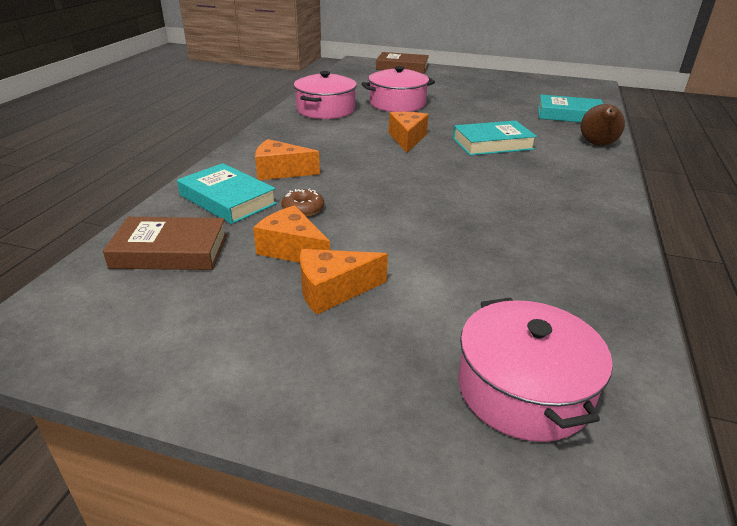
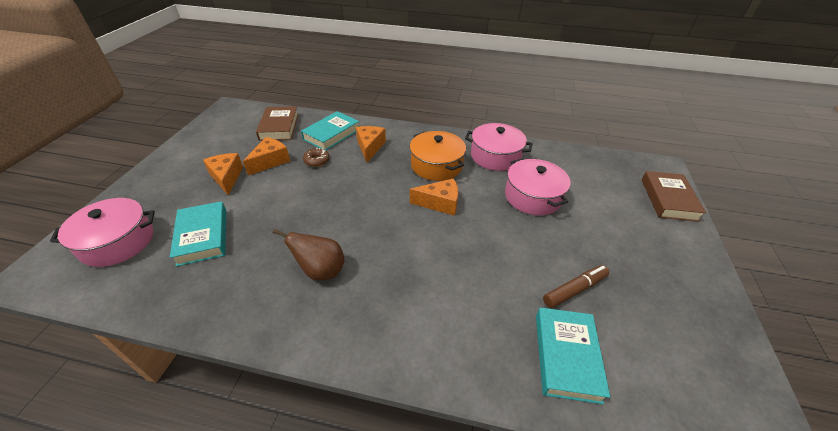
camera: 85 degrees right, 10 degrees up
(336, 136) = (436, 165): none -> orange pot
(492, 144) = (441, 261): turquoise book -> turquoise book (203, 236)
(508, 105) = (574, 290): none -> brown marker
(597, 145) = (459, 366): brown pear -> brown pear (321, 271)

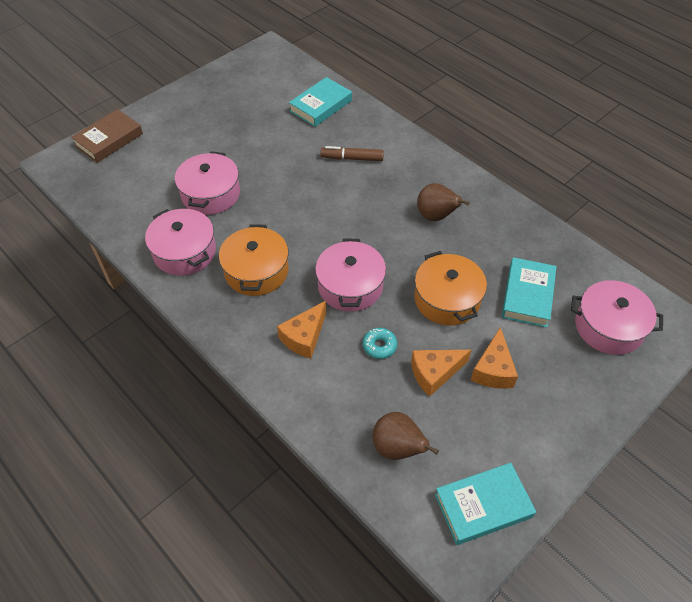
camera: 145 degrees left, 10 degrees up
(279, 127) = (398, 448): brown book -> brown pear
(279, 205) = (447, 299): none -> orange pot
(317, 161) = (379, 346): brown donut -> turquoise donut
(331, 134) = (335, 389): turquoise book -> turquoise book (483, 506)
(362, 183) = (350, 286): none -> pink pot
(440, 203) = (296, 227): orange cheese -> none
(574, 290) = (273, 126): brown marker -> brown marker (352, 158)

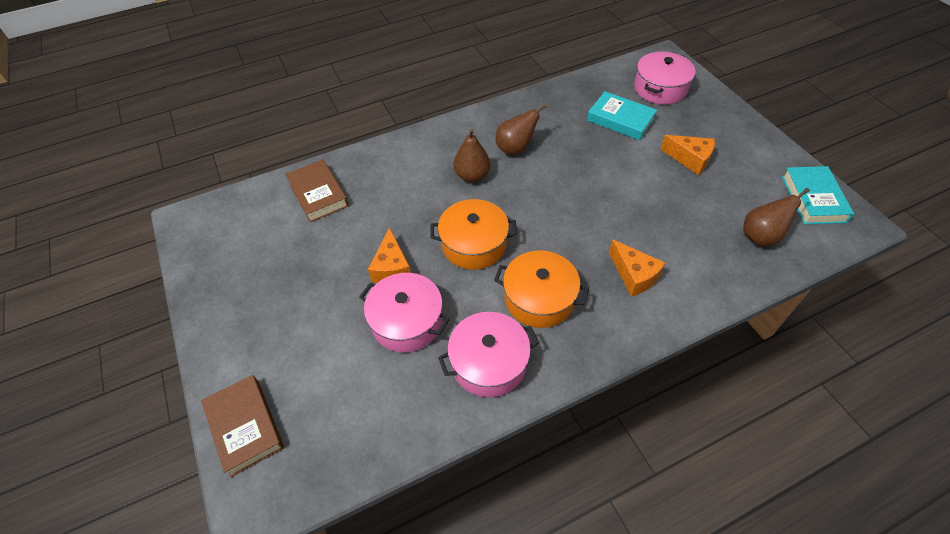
camera: 70 degrees left, 0 degrees up
(321, 106) = (318, 194): turquoise book -> brown book
(350, 286) = (580, 227): pink pot -> none
(352, 158) = (412, 187): brown marker -> none
(379, 346) = (654, 223): turquoise donut -> none
(384, 194) = (472, 176): none -> brown pear
(434, 373) = (689, 194): orange cheese -> orange cheese (392, 267)
(447, 299) = (612, 166): orange pot -> orange pot (474, 244)

